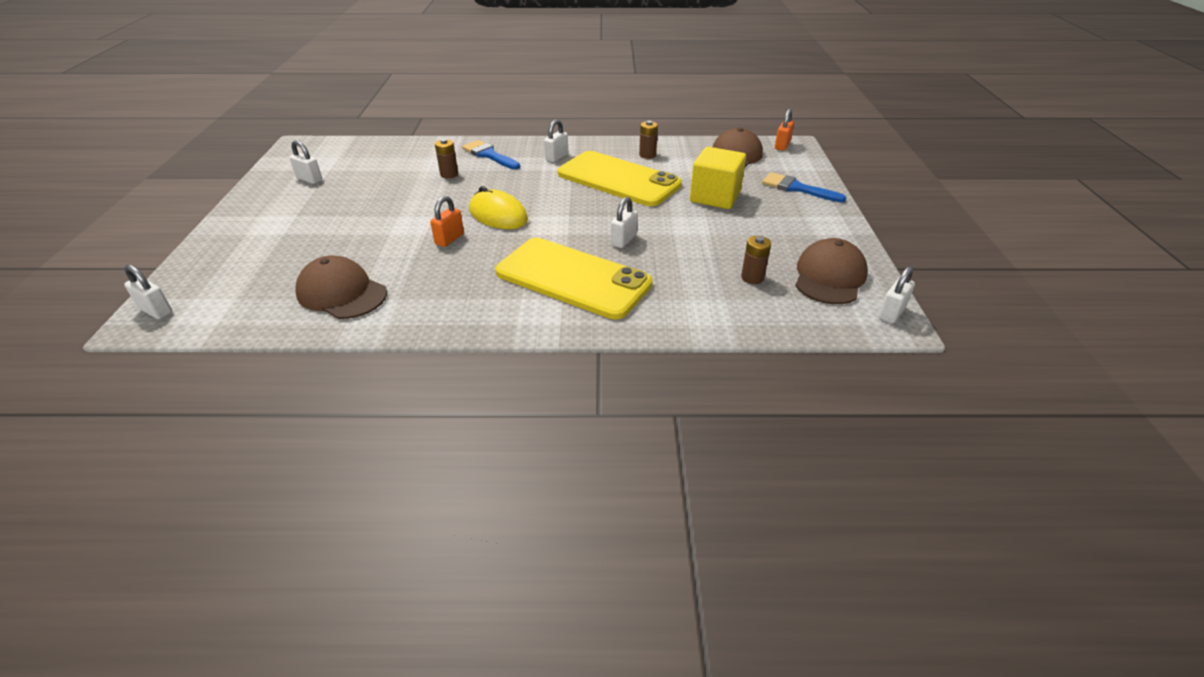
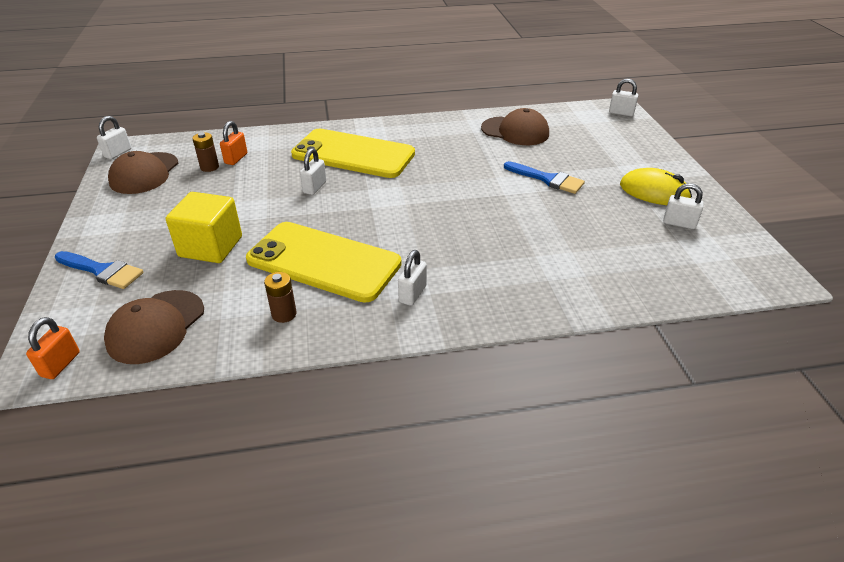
camera: 170 degrees right, 0 degrees up
(449, 174) = (531, 247): brown battery -> none
(449, 239) = (470, 174): orange padlock -> orange padlock (236, 159)
(489, 155) = (506, 288): blue brush -> blue brush (547, 179)
(498, 215) = (441, 201): yellow mouse -> yellow mouse (654, 192)

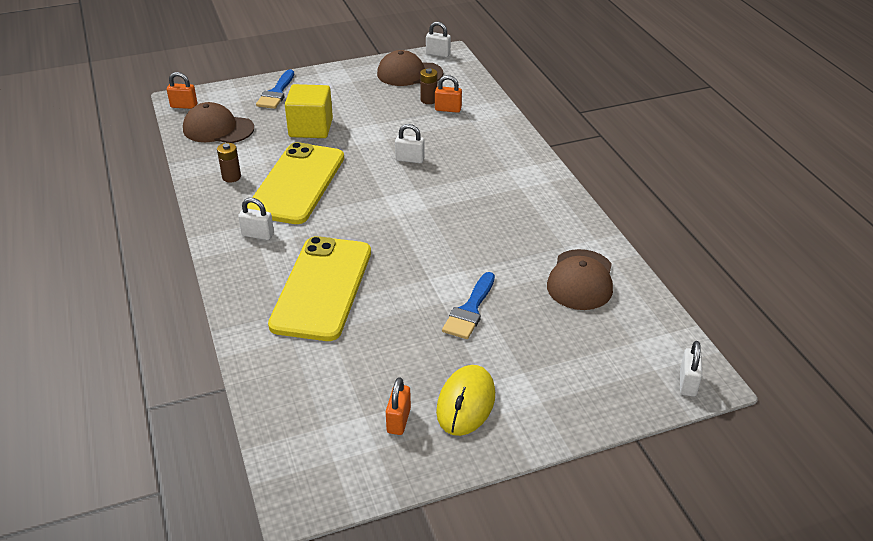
camera: 80 degrees right, 0 degrees up
(353, 154) = (479, 171): yellow phone -> yellow phone (322, 288)
(679, 223) = (398, 420): white padlock -> orange padlock

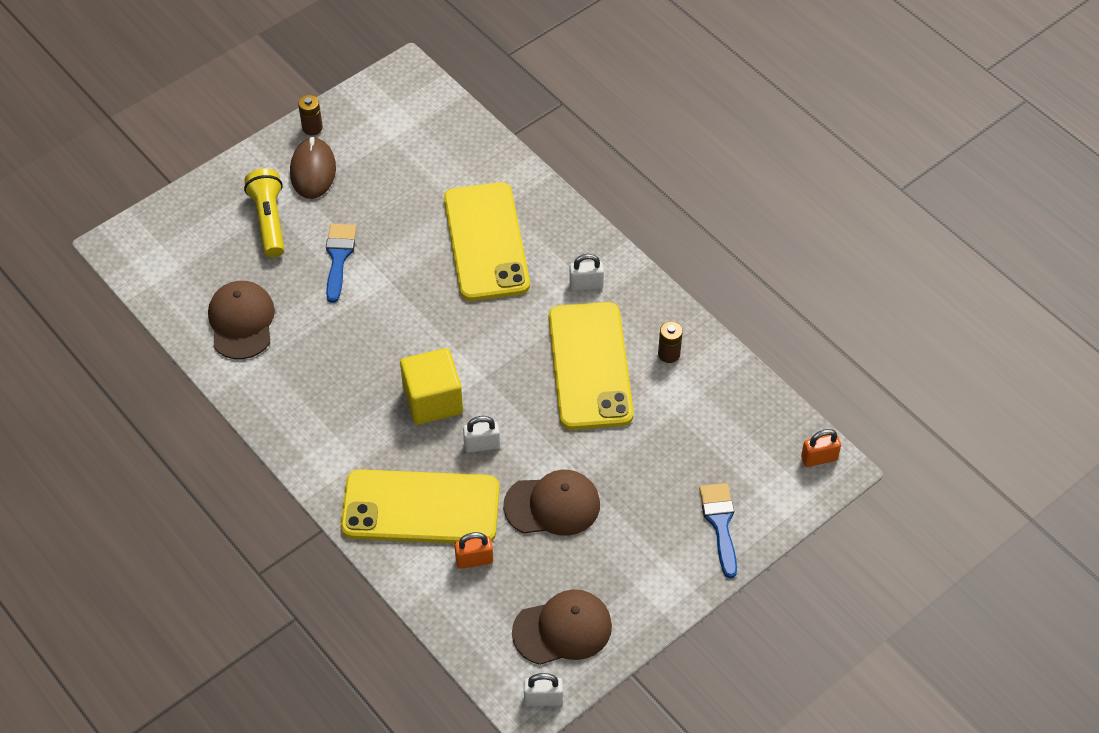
camera: 160 degrees right, 15 degrees up
(218, 129) = (743, 428): brown cap -> brown cap (552, 505)
(311, 128) = (631, 465): yellow cube -> yellow cube (433, 400)
(398, 420) = (361, 143): orange padlock -> none
(429, 100) = (508, 573): brown battery -> brown battery (312, 128)
(466, 403) = (313, 171): yellow mouse -> brown mouse
(472, 138) = (420, 508): none -> yellow phone
(531, 363) = (269, 220): none -> yellow flashlight
(687, 383) = (131, 238): white padlock -> none

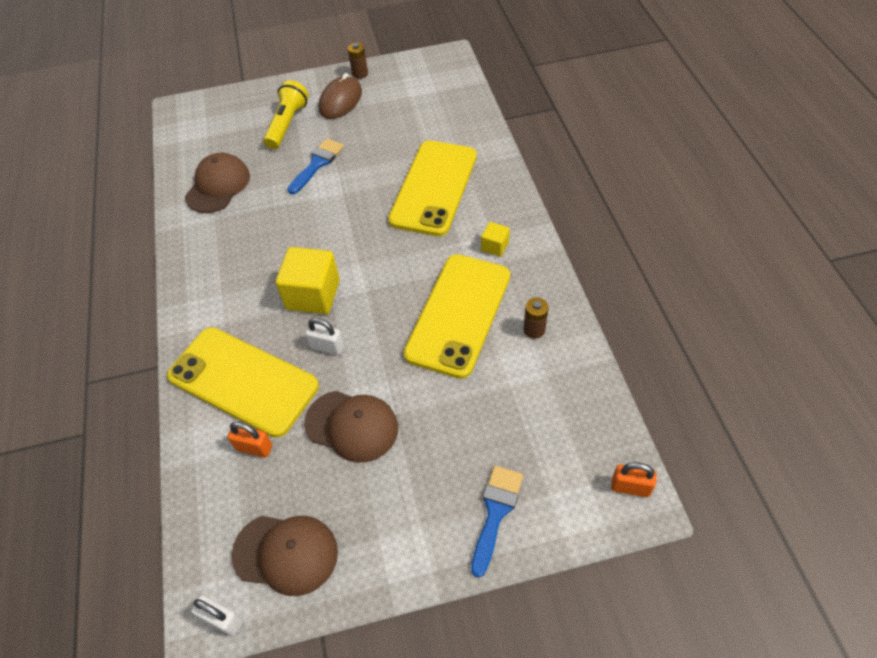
camera: 30 degrees right, 0 degrees up
(586, 284) = (495, 246): white padlock -> yellow cube

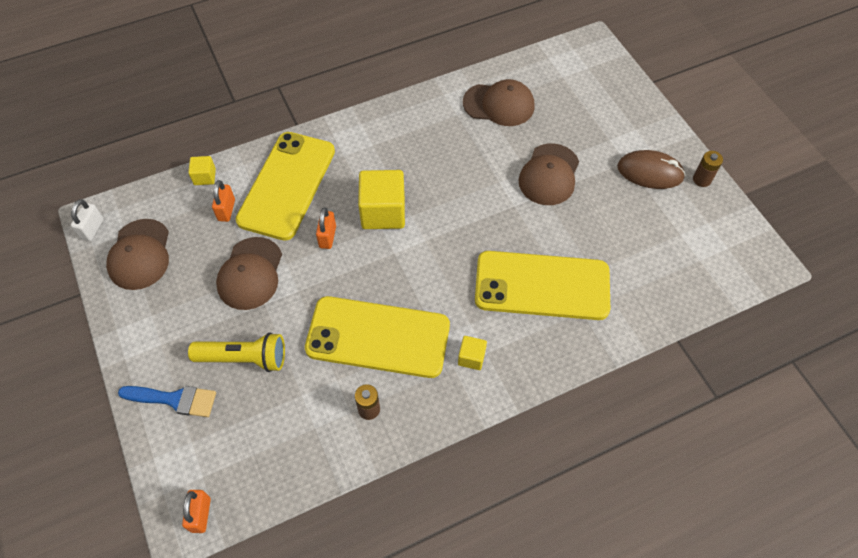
camera: 75 degrees right, 5 degrees up
(193, 471) = (205, 177): none -> yellow cube
(287, 124) = (599, 135): yellow flashlight -> yellow flashlight (244, 358)
(317, 164) = (549, 175): blue brush -> brown cap
(327, 347) = (327, 237): white padlock -> orange padlock

